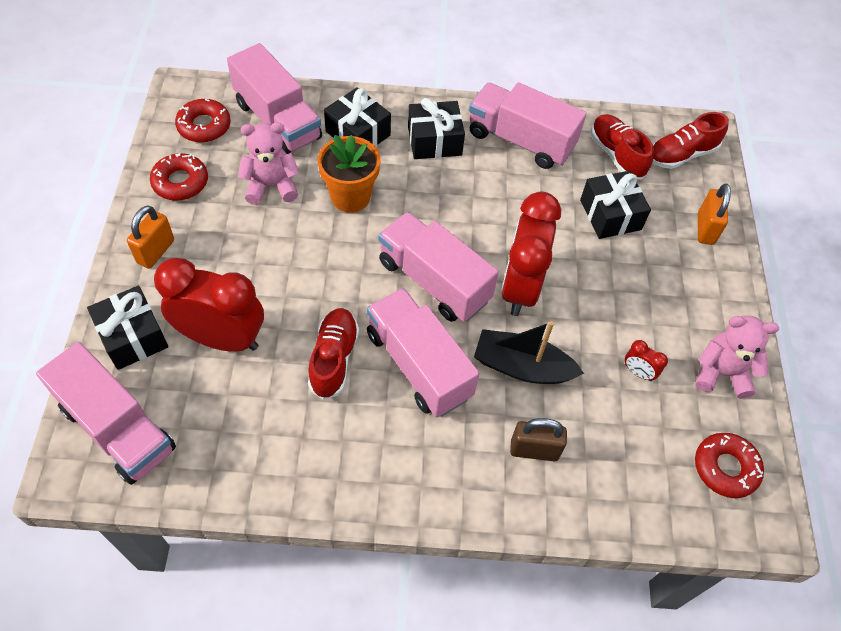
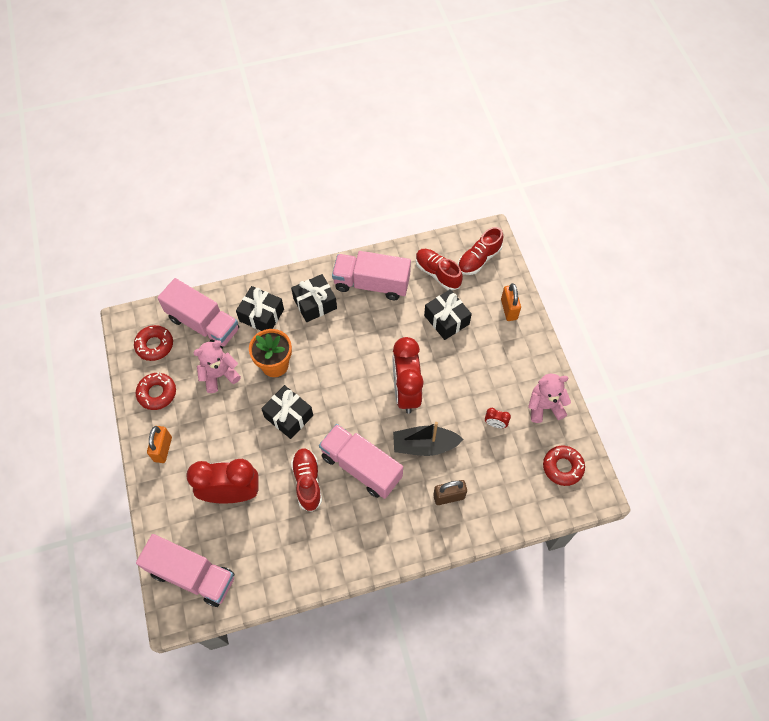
camera: 15 degrees left, 5 degrees up
(133, 336) = (174, 512): black gift -> black gift (288, 416)
(434, 281) = (350, 406): pink truck -> none

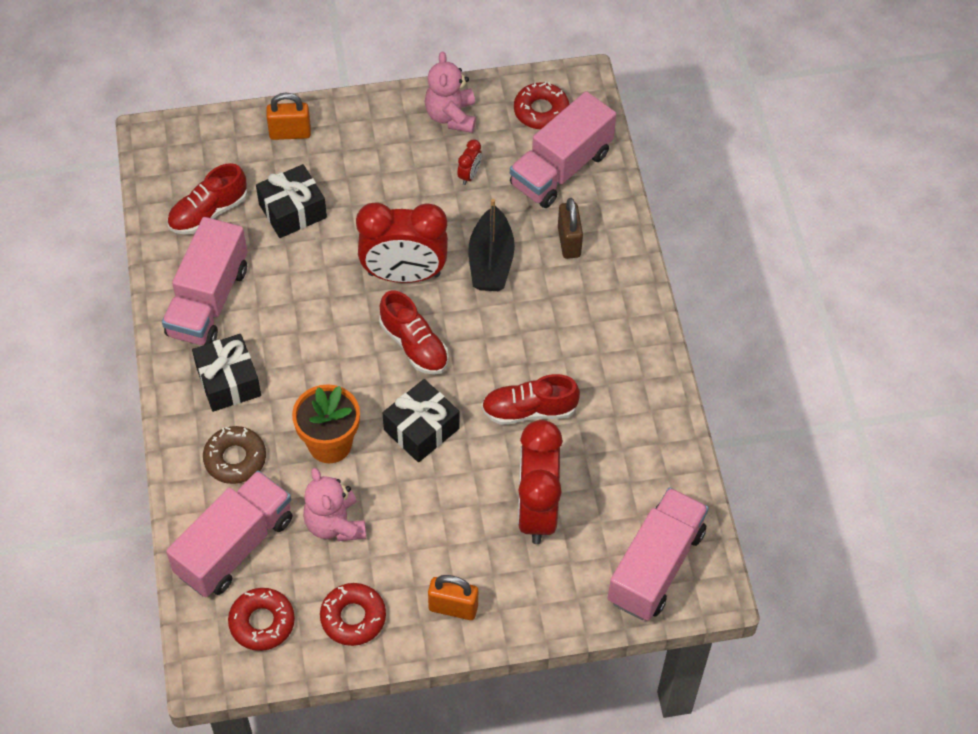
camera: 85 degrees left, 5 degrees down
(261, 315) = (235, 459): black gift -> brown donut
(361, 467) = (514, 341): pink truck -> pink truck (561, 169)
(479, 259) = (194, 157): red shoe -> red shoe (414, 345)

